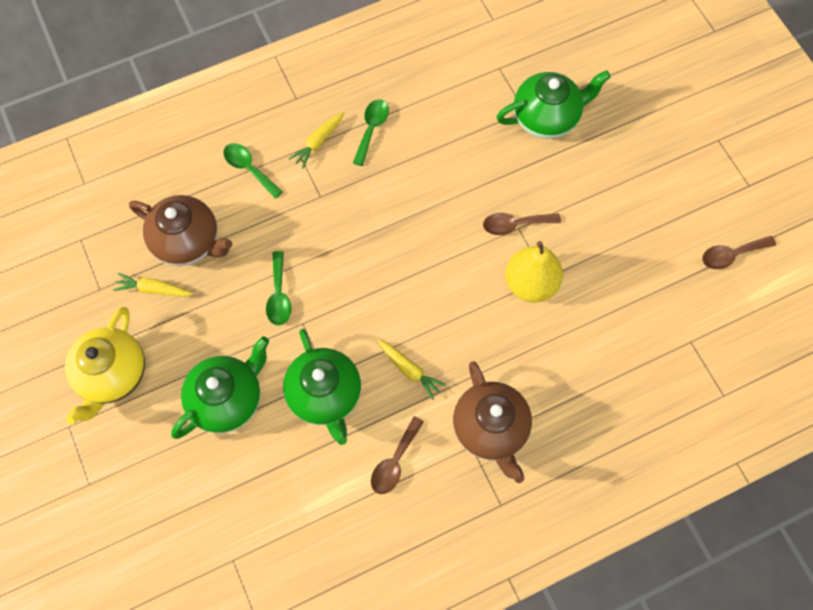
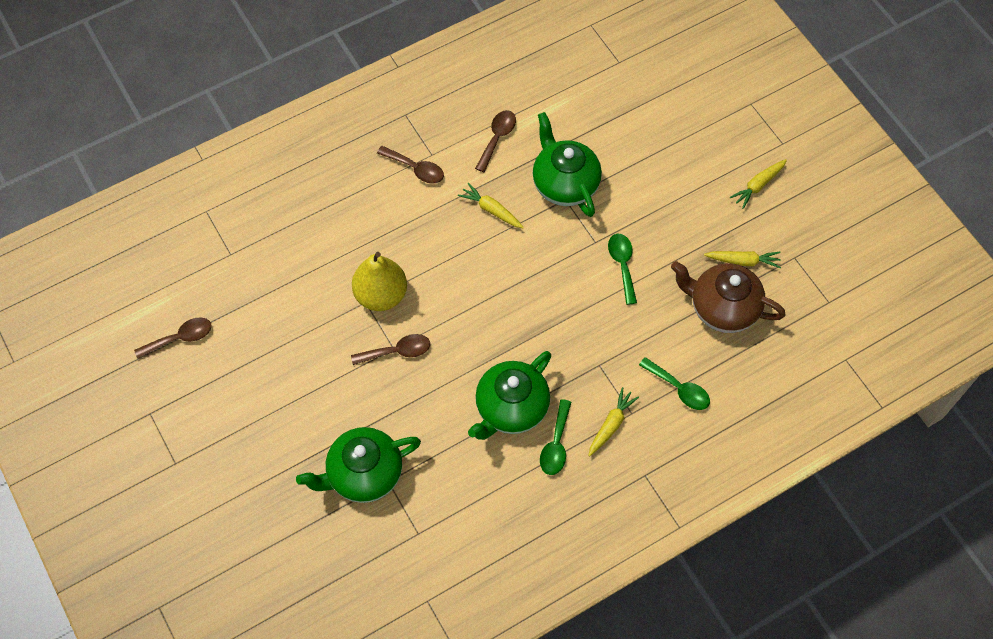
camera: 175 degrees right, 5 degrees down
(113, 375) = (758, 185): yellow teapot -> yellow carrot
(228, 399) = (650, 175): green teapot -> green teapot (510, 409)
(491, 429) = (415, 169): brown teapot -> brown spoon

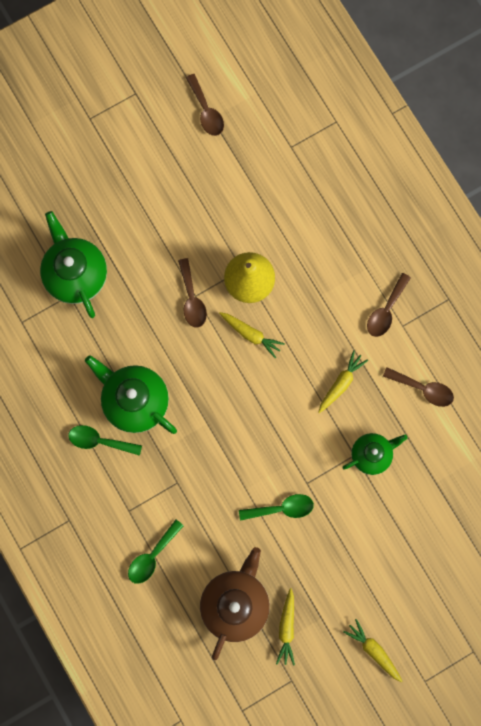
camera: 90 degrees right, 15 degrees up
(564, 184) = (371, 454): green teapot -> green teapot, size x0.62
(611, 424) = (118, 491): yellow carrot -> yellow carrot (251, 334)

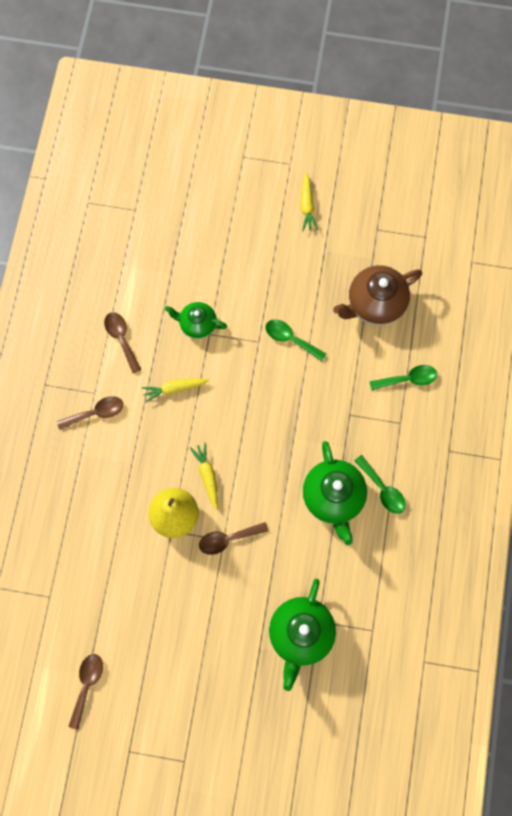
camera: 140 degrees left, 5 degrees down
(192, 299) = (228, 539): brown spoon -> brown spoon turned 135 degrees counterclockwise
(286, 628) = (353, 262): yellow carrot -> none

